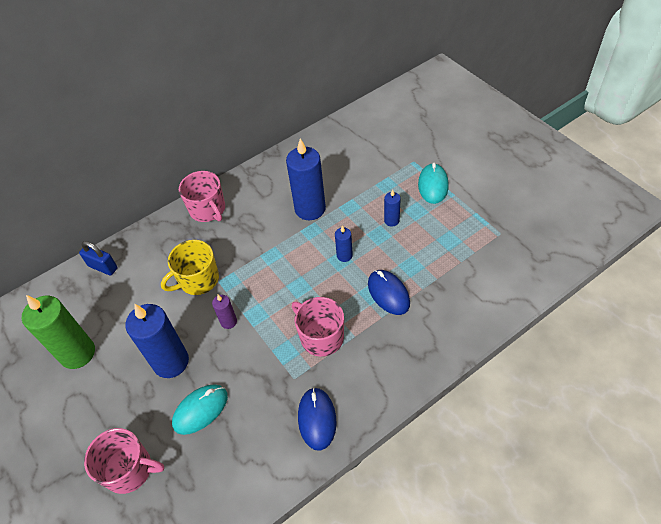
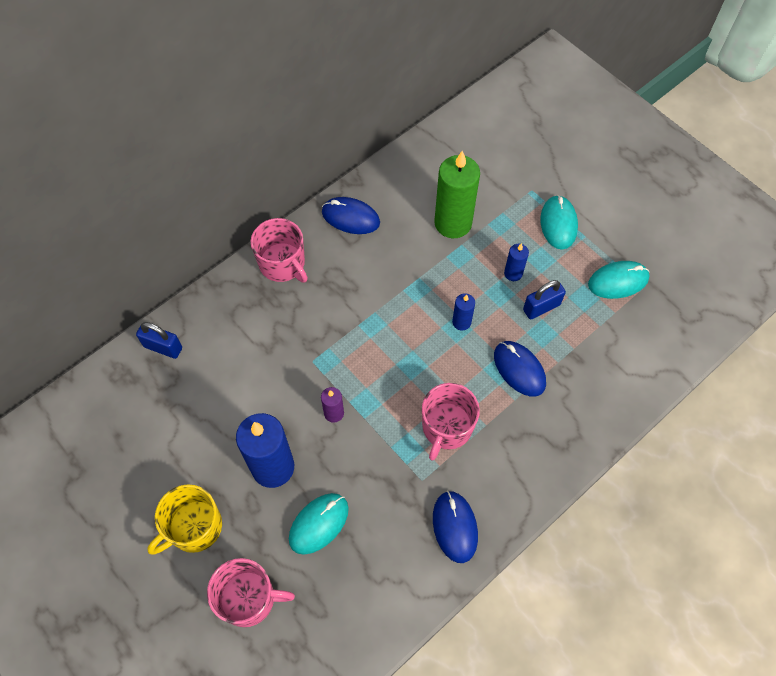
camera: 10 degrees left, 10 degrees up
(77, 353) = (155, 462): green candle -> green candle (453, 223)
(198, 280) = (287, 360): yellow mug -> yellow mug (194, 527)
(266, 178) = (350, 217): none -> blue mouse
(310, 209) = (411, 260): blue candle -> none
(321, 337) = (446, 427): pink mug -> pink mug turned 105 degrees counterclockwise
(412, 246) = (541, 307): none -> blue padlock
(479, 228) = (618, 281): none -> turquoise mouse

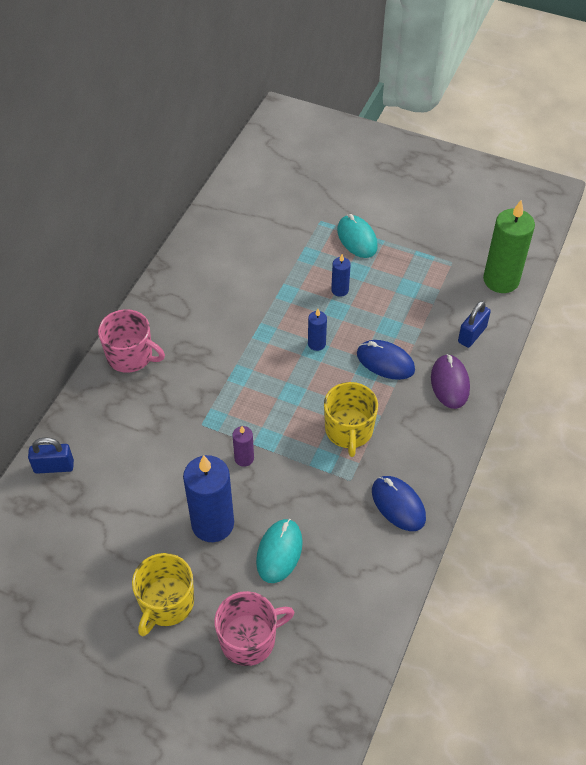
camera: 25 degrees left, 10 degrees down
(350, 217) = (173, 296): blue mouse -> none
(446, 427) = (349, 430): pink mug -> yellow mug
(453, 223) = (267, 269): green candle -> green candle (501, 280)
(541, 307) = (377, 307): blue padlock -> blue padlock (472, 334)
(572, 420) = (449, 383): none -> purple mouse
(618, 281) = (429, 265): turquoise mouse -> none

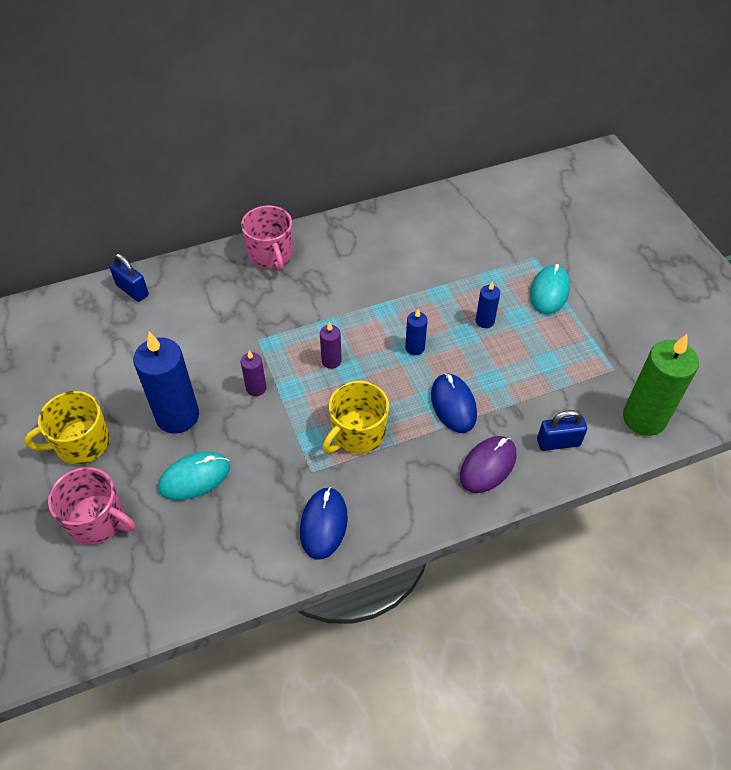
camera: 45 degrees right, 0 degrees up
(272, 397) = (331, 361): none -> purple candle

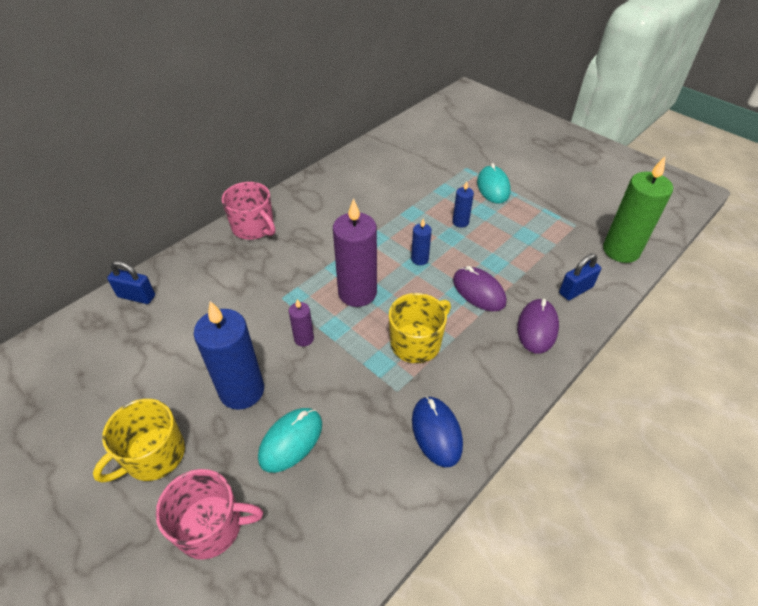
camera: 25 degrees left, 5 degrees down
(331, 361) = (357, 293): purple candle -> purple candle, size x2.09
(357, 433) = (416, 343): yellow mug -> yellow mug turned 150 degrees counterclockwise
(453, 405) = (478, 291): blue mouse -> purple mouse

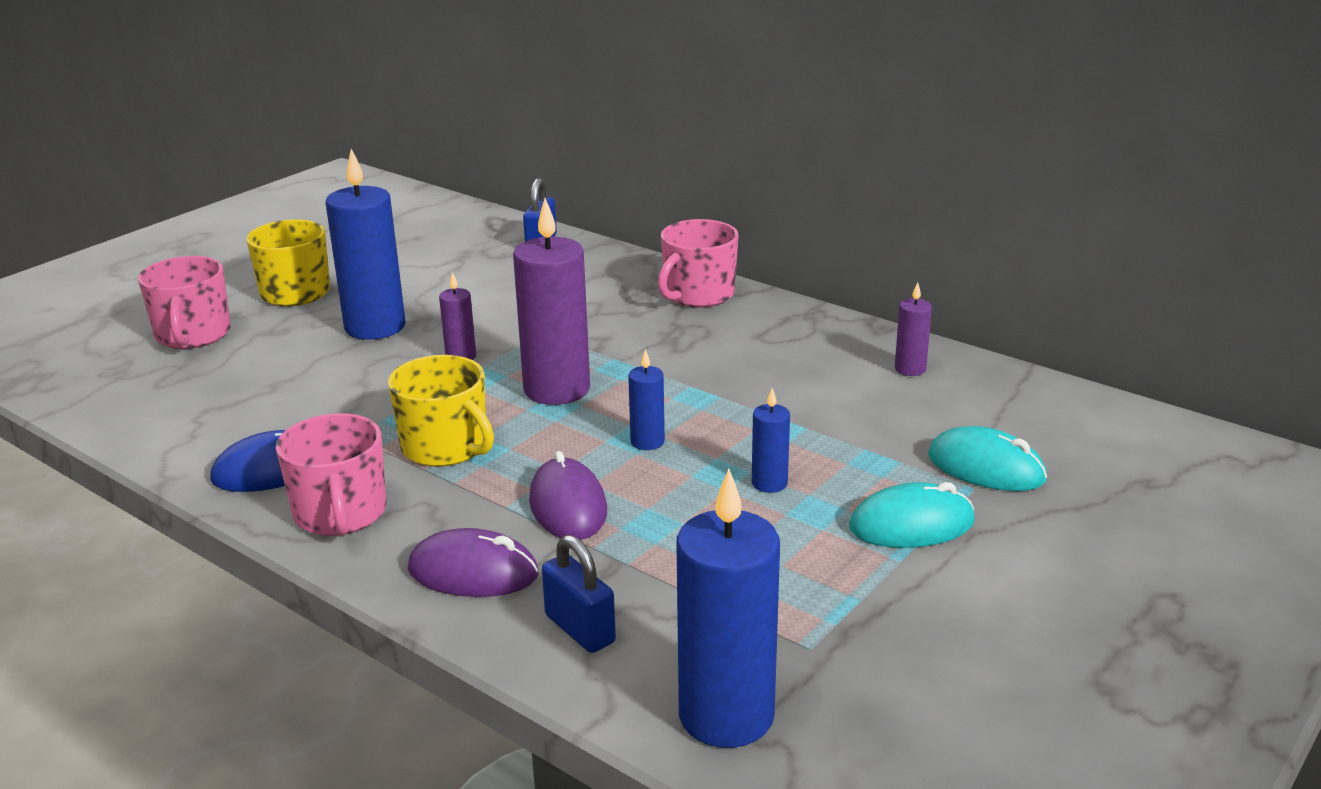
camera: 85 degrees right, 20 degrees down
(291, 441) = (289, 366): turquoise mouse -> turquoise mouse (986, 468)
(363, 167) = (910, 369): none -> purple candle
(478, 291) = (568, 506): purple mouse -> purple mouse turned 60 degrees counterclockwise
(486, 389) = (340, 513): none -> pink mug
(621, 250) = (726, 716): green candle -> blue candle

